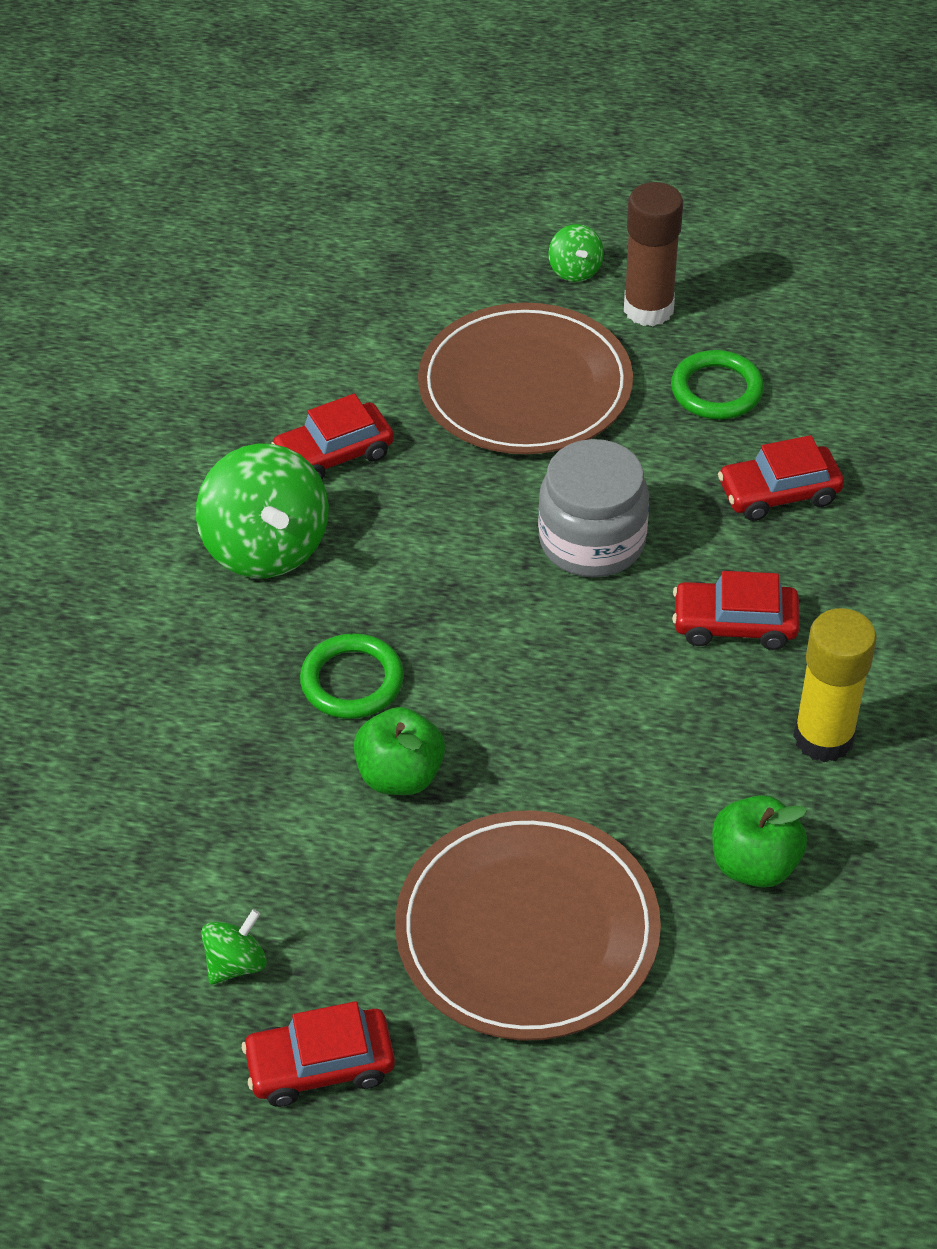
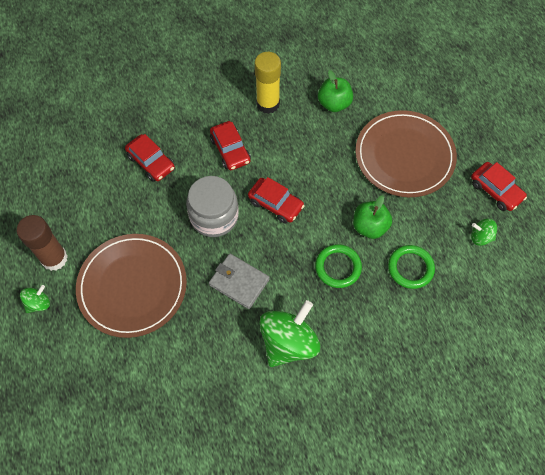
camera: 120 degrees left, 15 degrees up
(334, 454) = (218, 346): red car -> red car (275, 204)
(430, 525) = (239, 282): none -> grey wallet
(716, 390) = (98, 208): green ring -> green ring (410, 268)

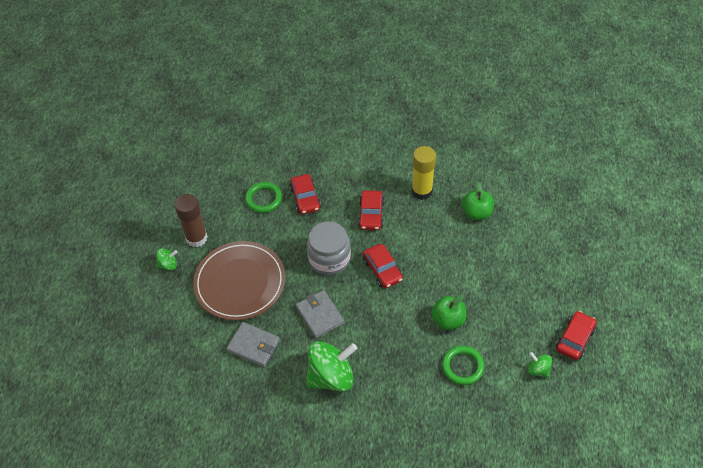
camera: 30 degrees right, 10 degrees down
(187, 349) = (253, 346): none -> grey wallet
(338, 267) = (403, 339): green ring -> green ring (263, 199)
(404, 156) = (511, 278): brown plate -> none
(495, 190) = (575, 339): red car -> red car turned 135 degrees counterclockwise

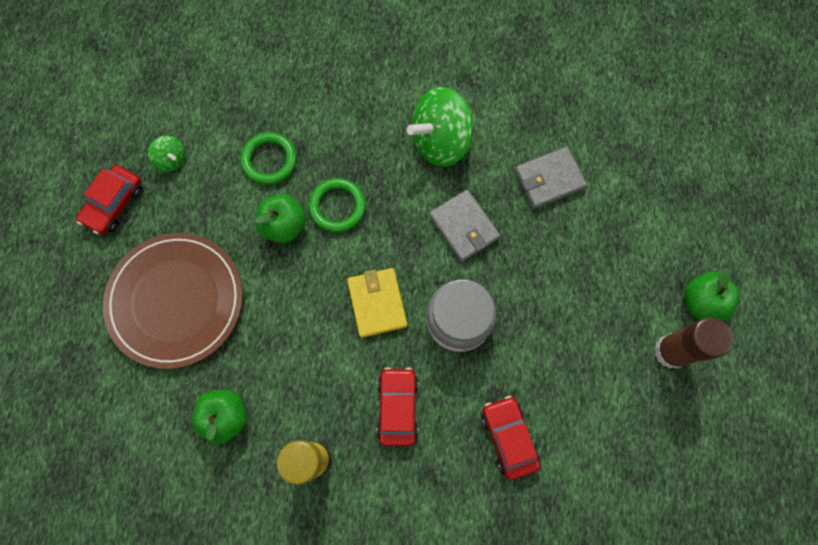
camera: 175 degrees right, 20 degrees up
(168, 264) = (701, 302): green spinning top -> green apple
(240, 282) = (586, 275): brown plate -> brown plate (176, 301)
(253, 346) = (549, 179): grey wallet -> grey wallet turned 45 degrees counterclockwise
(263, 199) = (578, 434): green ring -> green ring (337, 207)
(382, 270) = (377, 303): red car -> yellow wallet

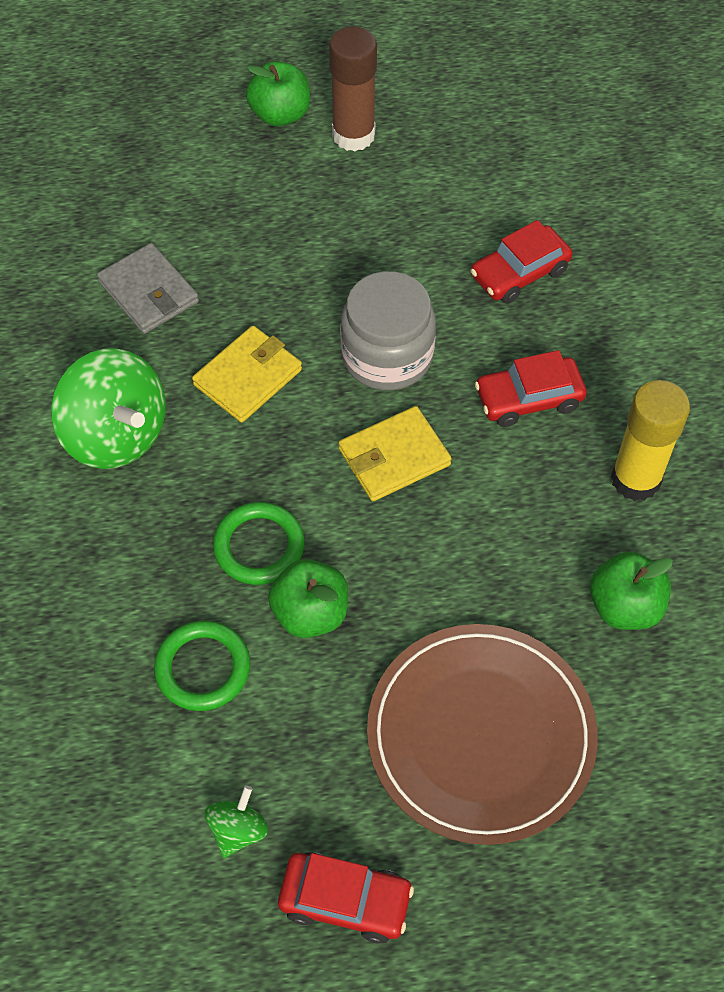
camera: 105 degrees left, 15 degrees down
(463, 227) = (248, 377): grey wallet -> yellow wallet

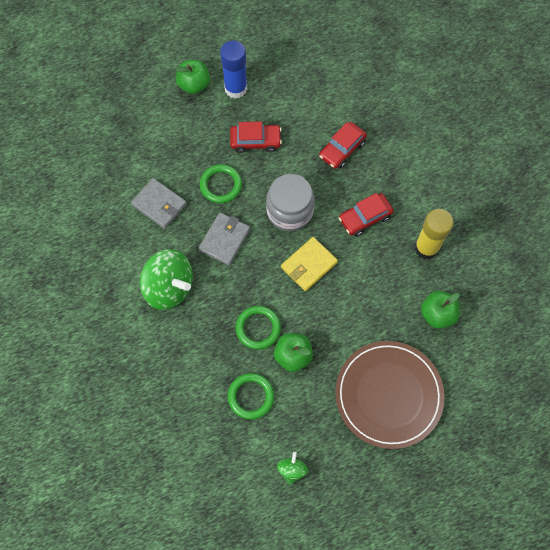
camera: 15 degrees left, 10 degrees up
(248, 377) = (224, 240): yellow wallet -> grey wallet
(272, 284) = (221, 185): none -> green ring
(345, 900) = (350, 489): red car -> red car (255, 141)
(353, 135) = (236, 88): brown glue stick -> blue glue stick

